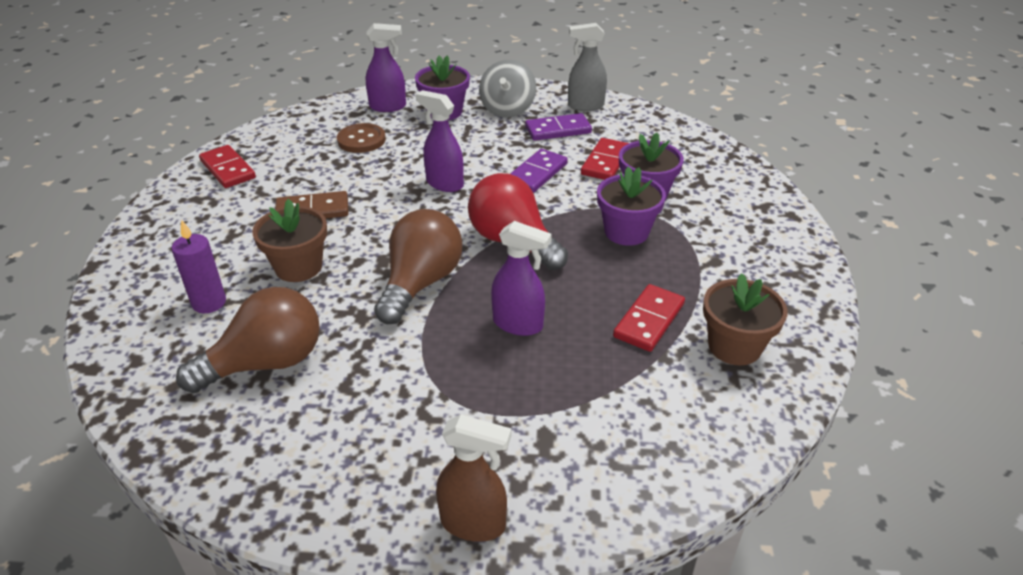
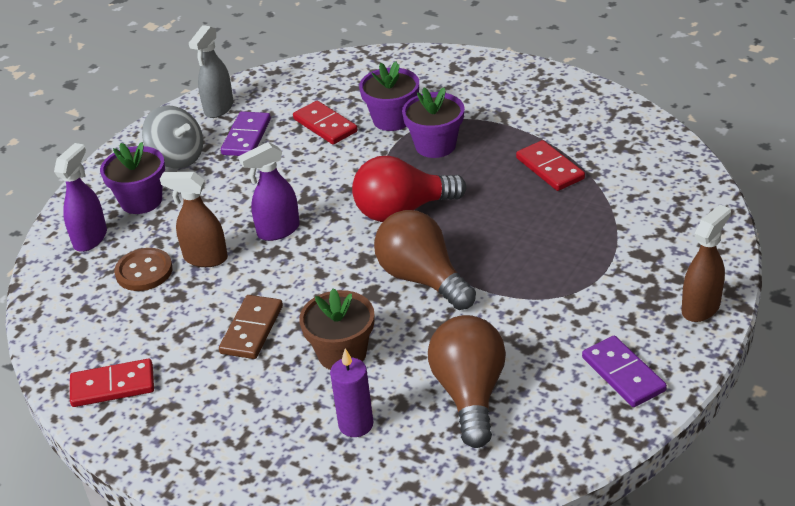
camera: 60 degrees left, 0 degrees up
(390, 161) = (205, 258): none -> brown spray bottle
(518, 324) = (512, 235): purple spray bottle -> none
(536, 173) = (309, 170): purple domino -> purple domino (623, 374)
(734, 346) = (601, 139): brown flower pot -> none

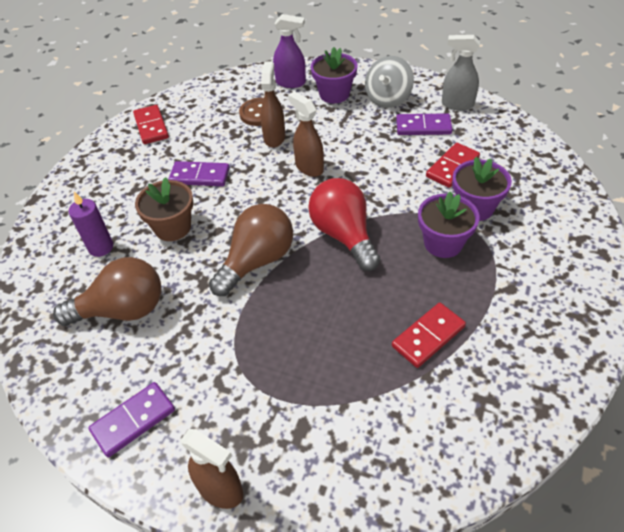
camera: 80 degrees right, 10 degrees up
(252, 330) = (200, 176): brown domino -> purple domino
(278, 231) = (309, 167): purple spray bottle -> brown spray bottle

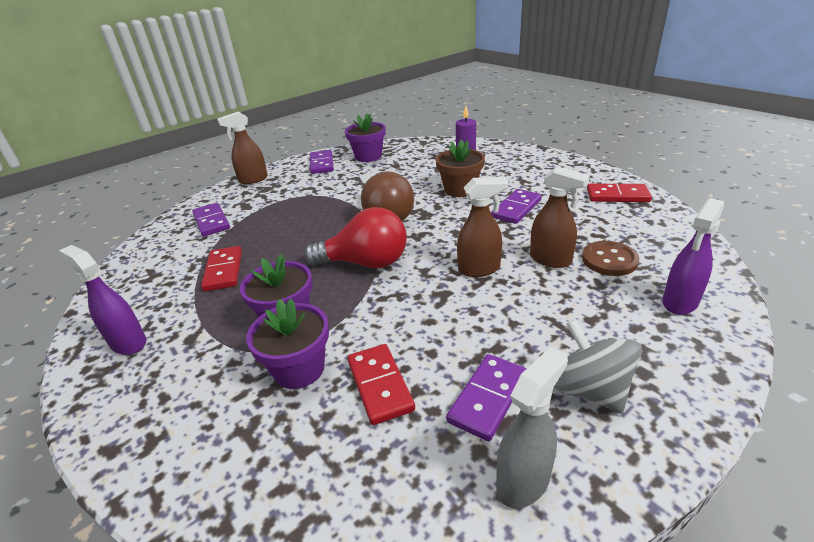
camera: 120 degrees right, 15 degrees down
(122, 310) = (400, 167): brown light bulb -> none
(334, 94) = (629, 334): purple flower pot -> purple flower pot (368, 156)
(359, 438) = (211, 221): none -> purple domino
(552, 328) = (128, 343): none -> purple spray bottle

